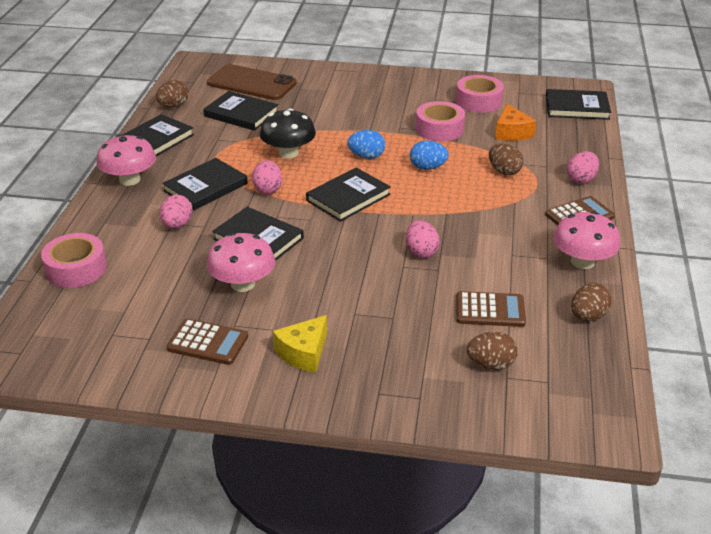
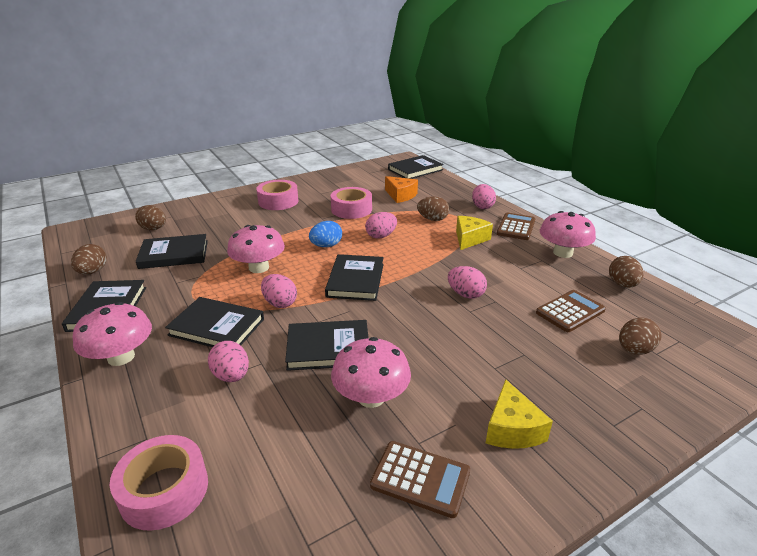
camera: 40 degrees left, 5 degrees down
(205, 187) = (217, 327): black book -> black book turned 75 degrees counterclockwise
(208, 342) = (420, 478): brown calculator -> brown calculator turned 45 degrees clockwise
(251, 83) = (154, 229): brown phone -> brown egg
(288, 153) = (259, 267): black mushroom -> pink mushroom
(427, 167) = (381, 236): blue egg -> pink egg
(478, 101) = (351, 185): pink tape -> pink tape (278, 201)
(508, 206) = (469, 239): none -> yellow cheese

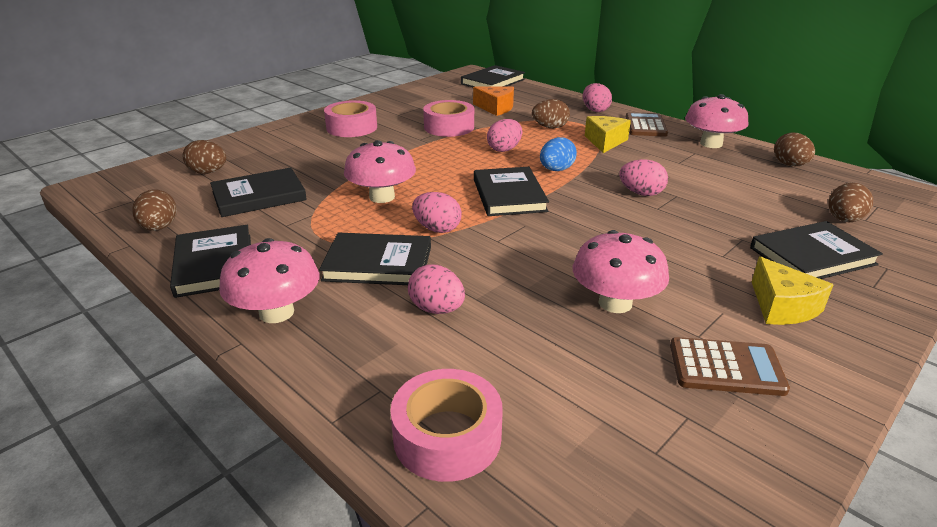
camera: 15 degrees left, 0 degrees up
(326, 246) = (447, 166): blue egg -> blue egg (556, 170)
(328, 348) = (530, 264): black book -> black book (812, 256)
(570, 311) = (758, 195): brown calculator -> none

